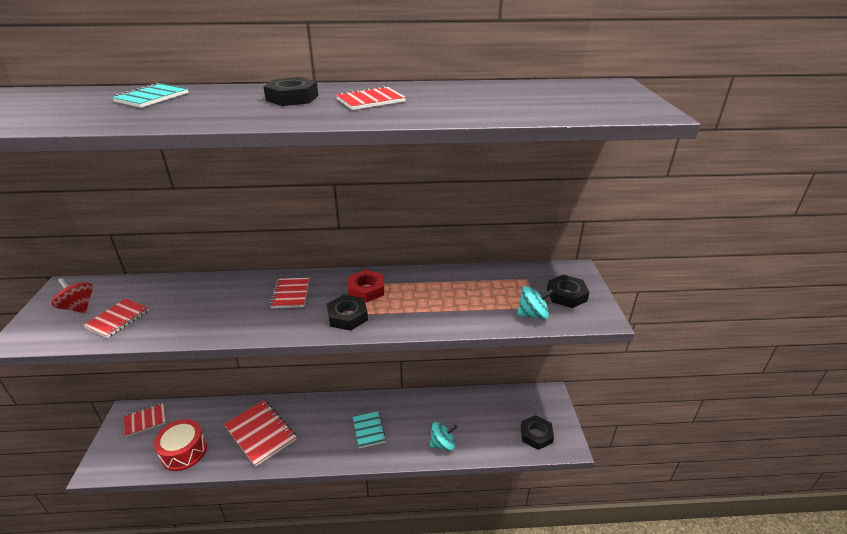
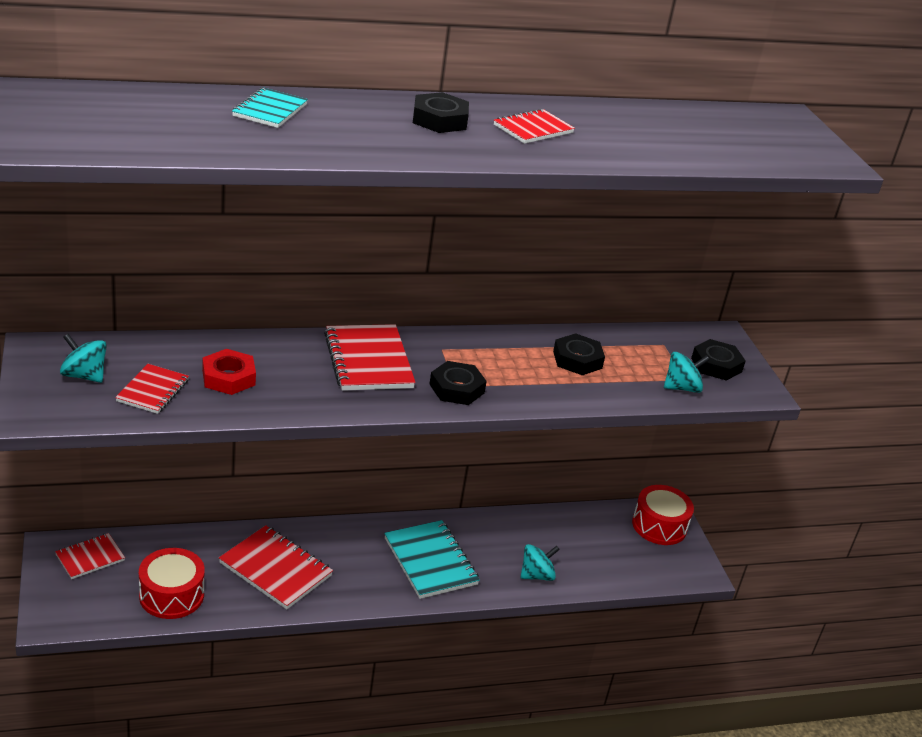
camera: 15 degrees left, 0 degrees up
(78, 307) = (84, 375): red spinning top -> turquoise spinning top
(290, 294) = (368, 360): red notebook -> red notebook, size x1.69
(366, 290) = (466, 356): red nut -> red nut (228, 377)
(369, 430) = (430, 561): turquoise notebook -> turquoise notebook, size x1.69
(536, 435) = (658, 561): black nut -> black nut (577, 360)
(542, 405) = (659, 526): none -> red drum

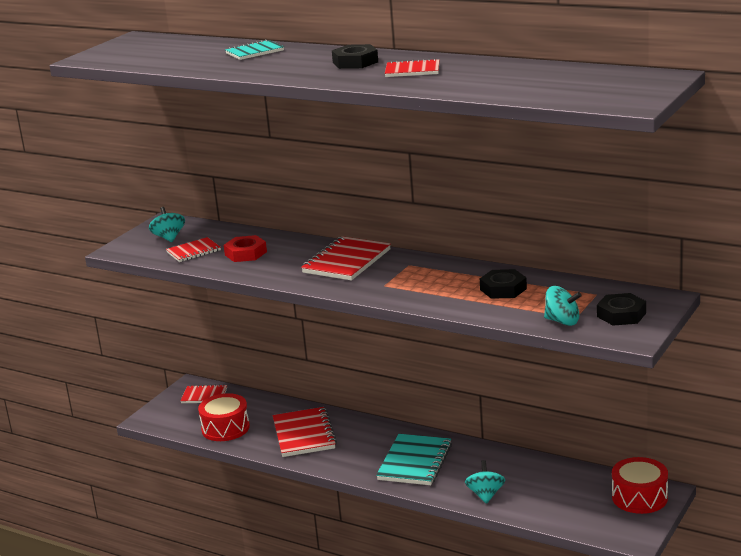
camera: 50 degrees right, 10 degrees down
(456, 388) = (382, 287): black nut -> none
(536, 575) = (485, 495): turquoise spinning top -> turquoise spinning top turned 105 degrees counterclockwise

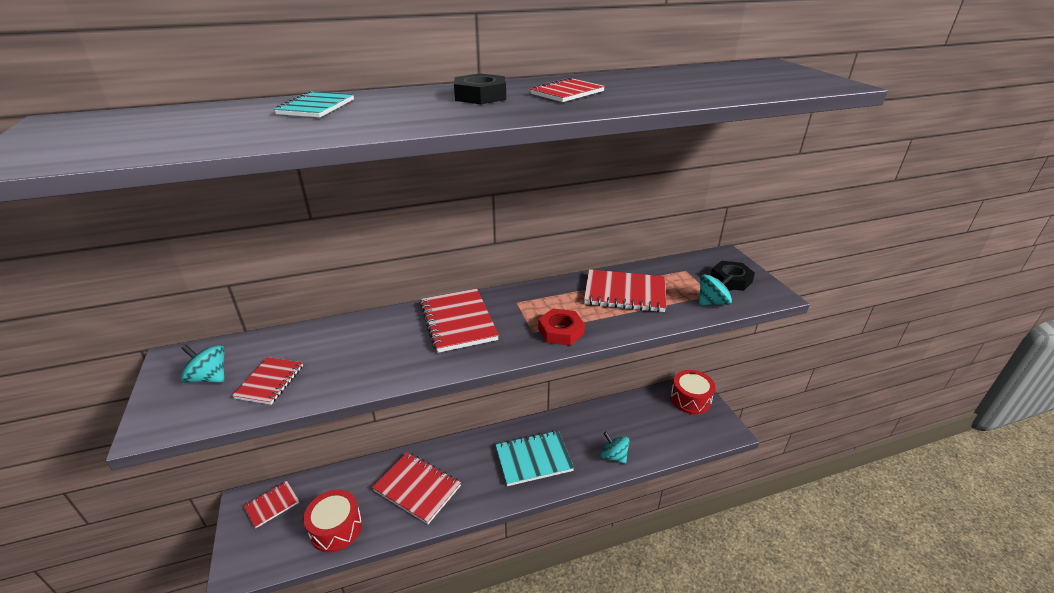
camera: 50 degrees left, 10 degrees up
(245, 253) = (339, 357): red nut -> red nut (560, 331)
(415, 462) = (533, 459): turquoise notebook -> turquoise notebook turned 75 degrees counterclockwise
(503, 289) = (624, 293): black nut -> red notebook

